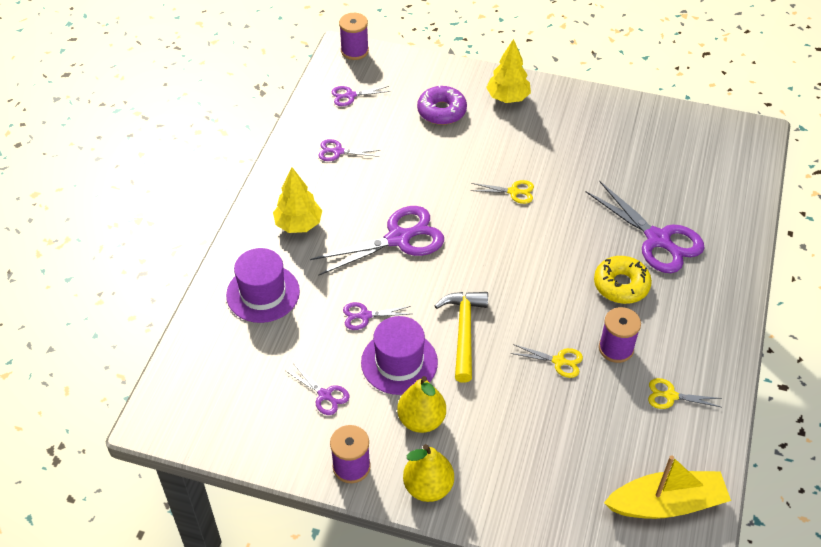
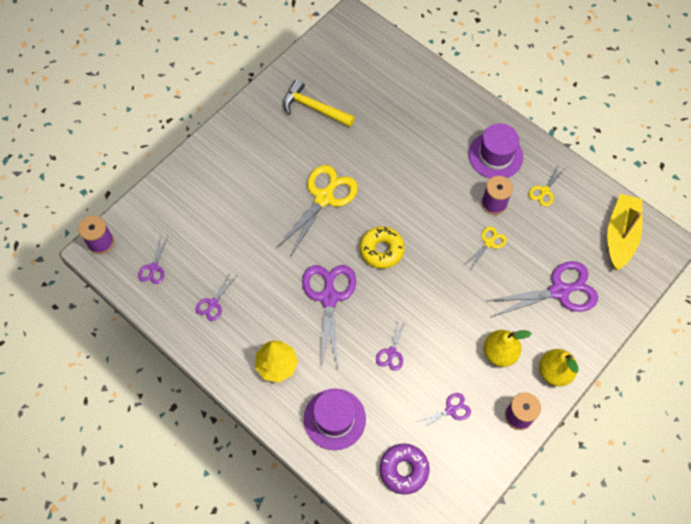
camera: 65 degrees left, 15 degrees up
(399, 362) = (444, 346): purple hat -> purple hat (495, 155)
(441, 111) = (212, 208): purple donut -> purple donut (403, 470)
(463, 332) = (437, 291): yellow hammer -> yellow hammer (314, 108)
(508, 98) = (224, 155): yellow tree -> none
(513, 192) = (323, 198): yellow scissors -> yellow scissors, size x2.04
(621, 285) = (443, 173): yellow donut -> yellow donut (381, 250)
(657, 239) = (414, 130): purple scissors -> purple scissors (559, 291)

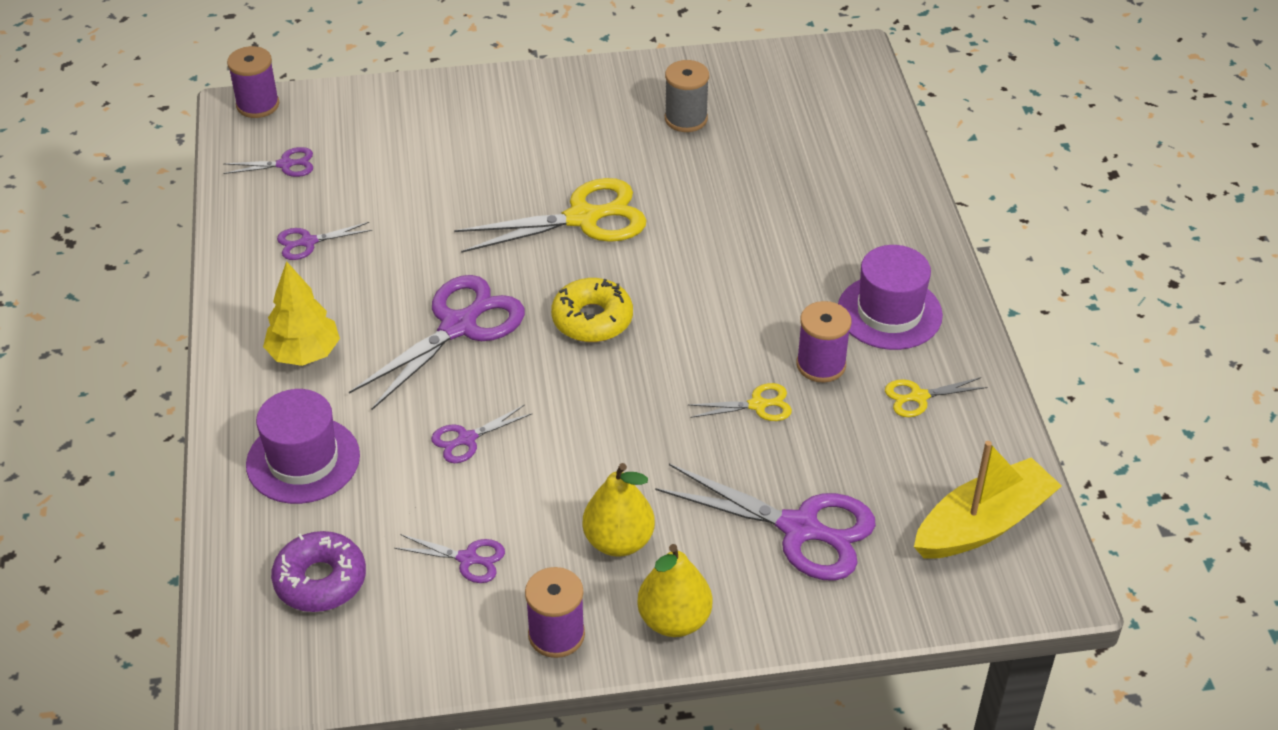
camera: 40 degrees right, 20 degrees down
(154, 268) = (285, 164): purple scissors -> purple scissors turned 150 degrees counterclockwise
(314, 108) = (686, 119): yellow hammer -> grey spool

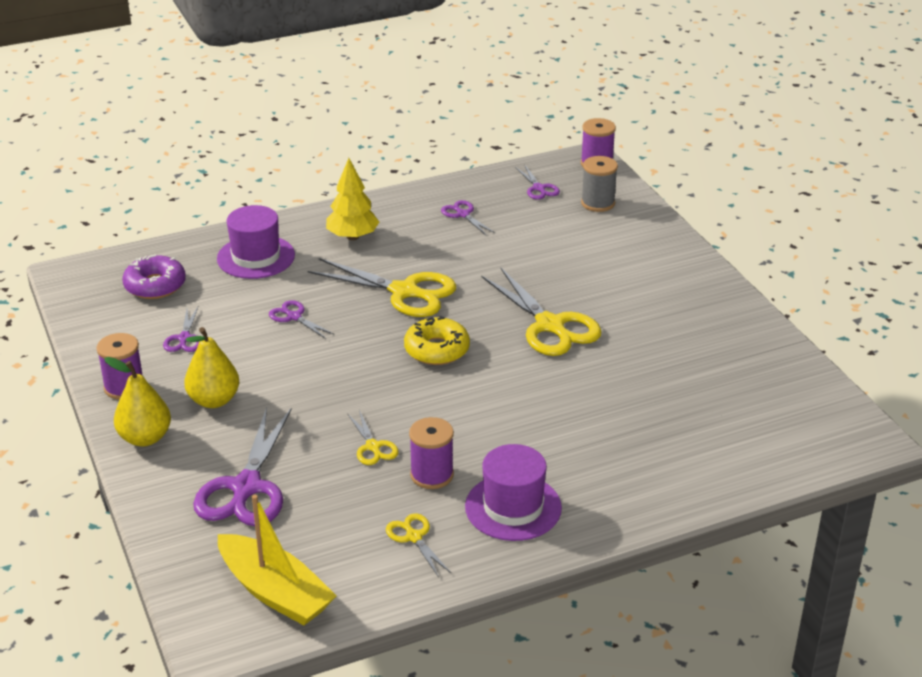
camera: 75 degrees right, 10 degrees down
(458, 326) = (404, 292): purple scissors -> yellow scissors
(686, 119) = (706, 356): grey spool -> grey spool (598, 203)

